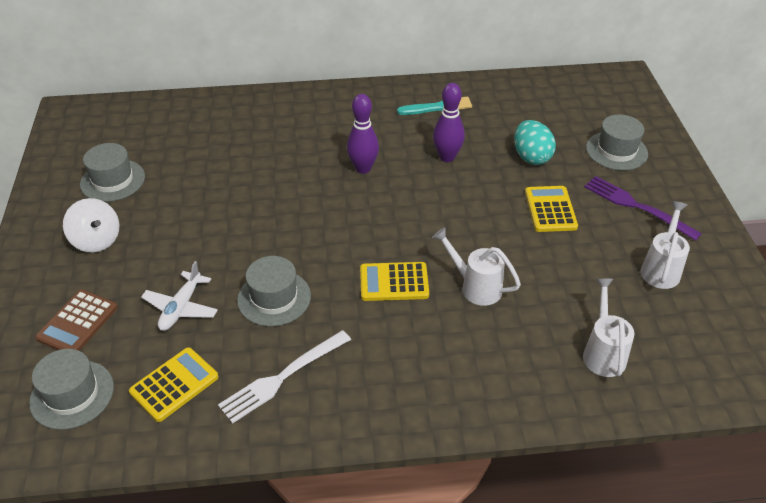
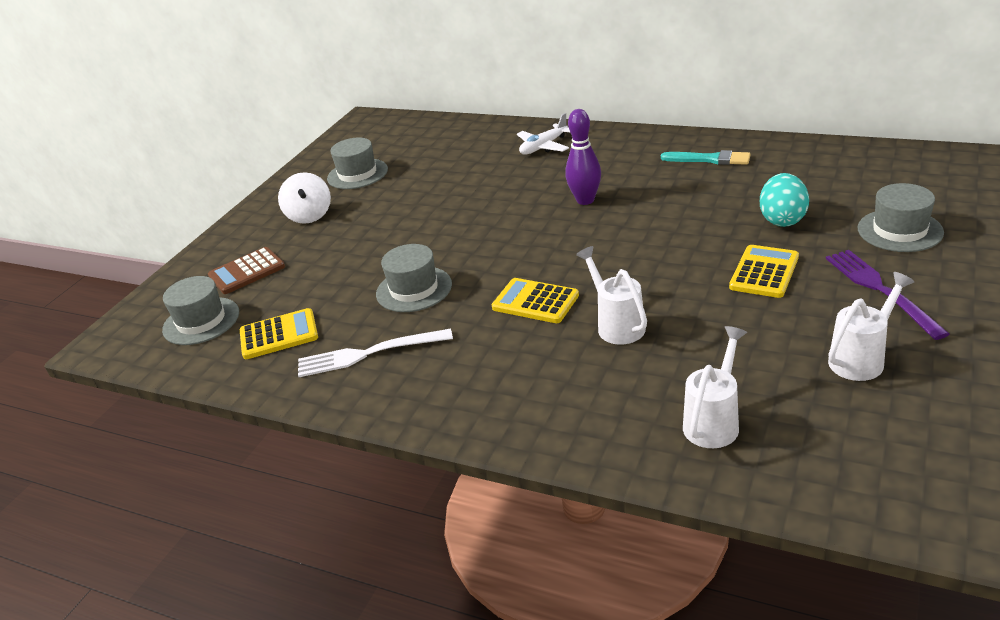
camera: 35 degrees right, 10 degrees down
(181, 307) = (332, 279): white plane -> white plane (543, 146)
(447, 157) = (682, 204): purple bowling pin -> none

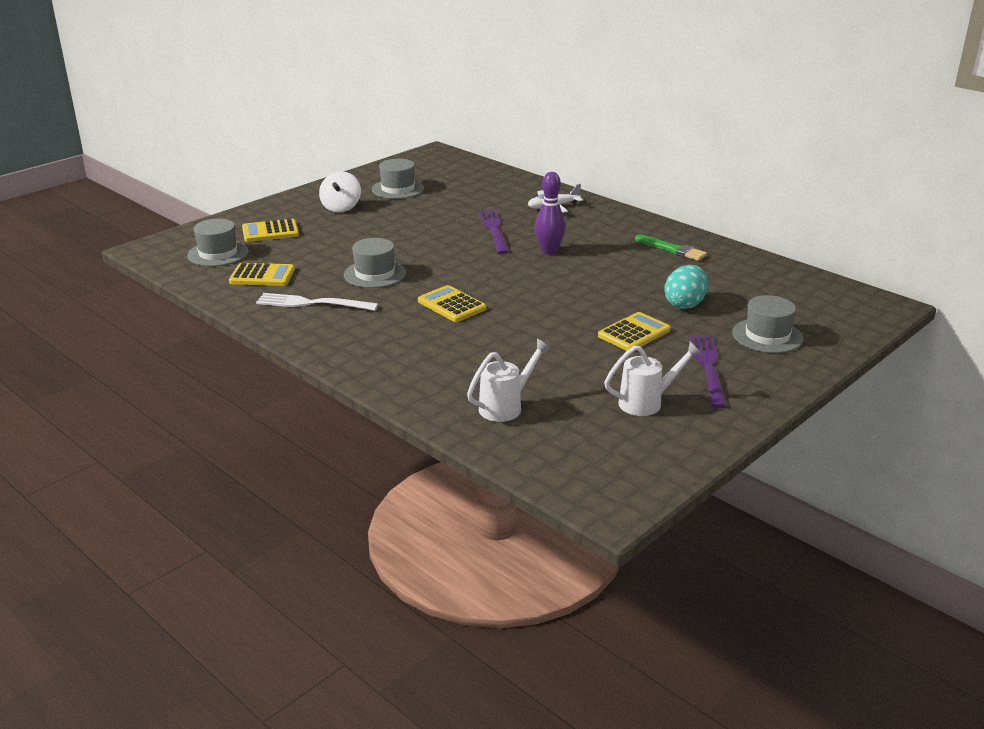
camera: 15 degrees right, 5 degrees down
(247, 271) = (270, 232): brown calculator -> yellow calculator
(503, 192) = (493, 229): none -> purple fork
(617, 325) = (495, 334): white watering can -> none
(709, 159) = (672, 249): turquoise brush -> green brush

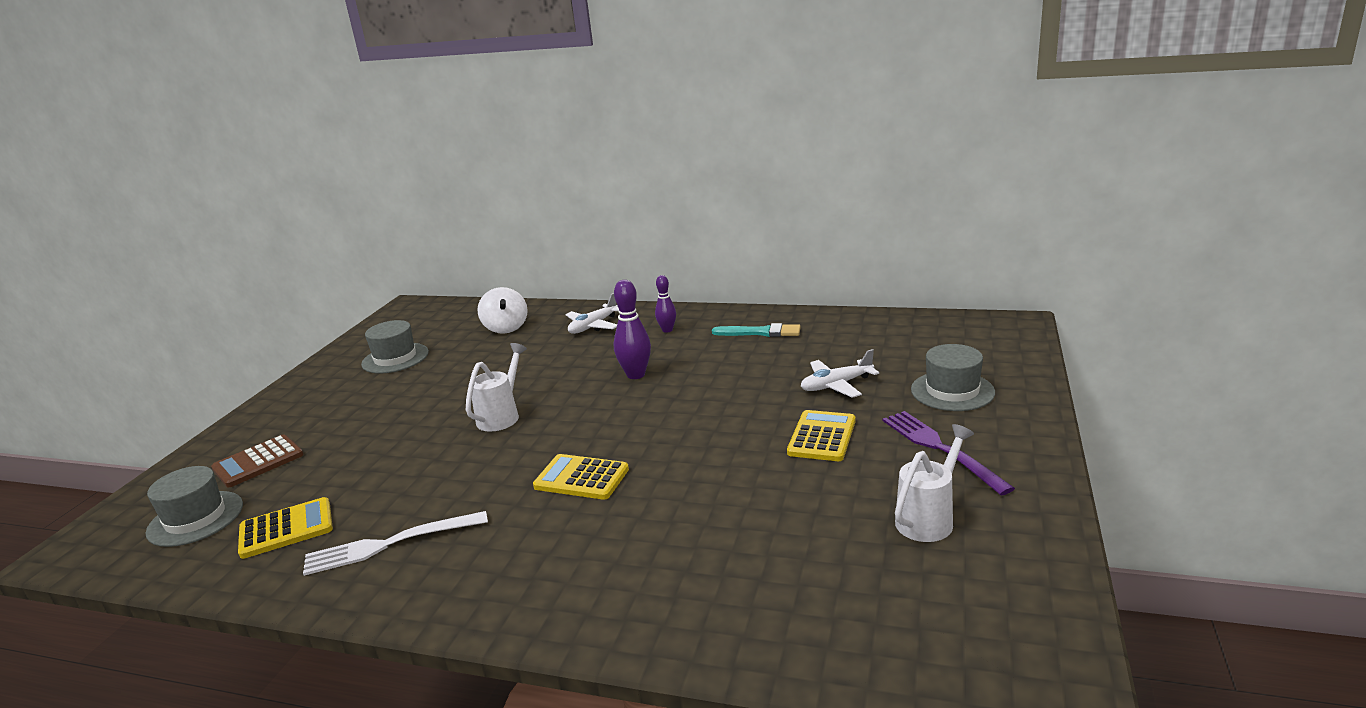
camera: 25 degrees left, 5 degrees down
(270, 232) = (258, 462): yellow calculator -> brown calculator
(341, 207) = (338, 401): white spinning top -> white spinning top (506, 328)
(375, 274) = (447, 471): grey hat -> none
(493, 229) = (550, 370): purple fork -> none
(506, 407) = (778, 596): white watering can -> white watering can (501, 416)
(604, 226) = (667, 330): none -> purple bowling pin
(672, 249) = (760, 332): green brush -> turquoise brush
(685, 304) = (836, 385): turquoise egg -> white plane

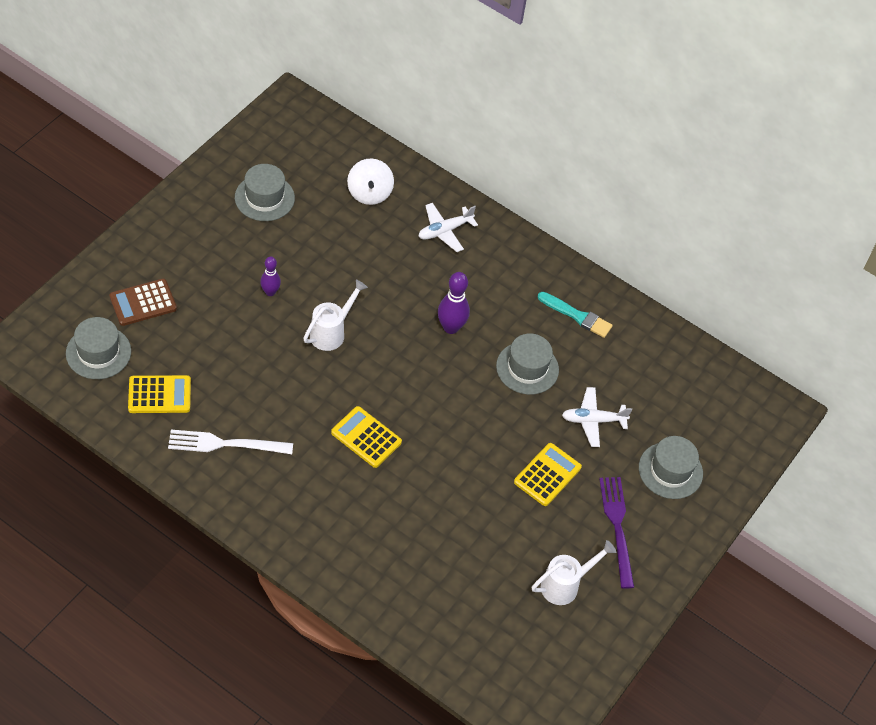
camera: 10 degrees right, 30 degrees up
(667, 330) = (503, 271): purple bowling pin -> purple bowling pin (270, 292)
(736, 375) = (527, 368): none -> grey hat

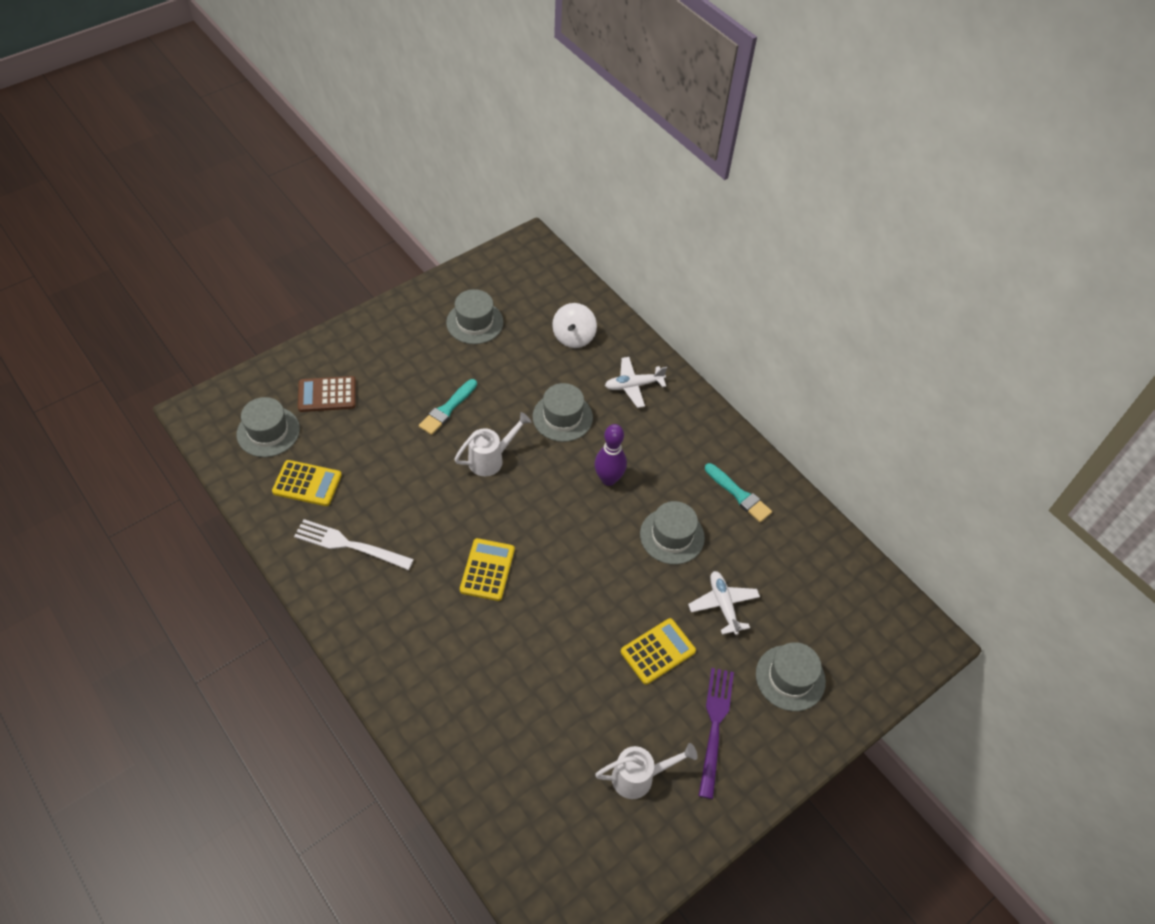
camera: 20 degrees right, 0 degrees up
(270, 292) = (447, 409): purple bowling pin -> turquoise brush
(366, 437) = (487, 570): yellow calculator -> yellow calculator turned 45 degrees clockwise
(386, 276) = (562, 417): none -> grey hat
(593, 420) = (723, 605): white plane -> white plane turned 60 degrees clockwise

